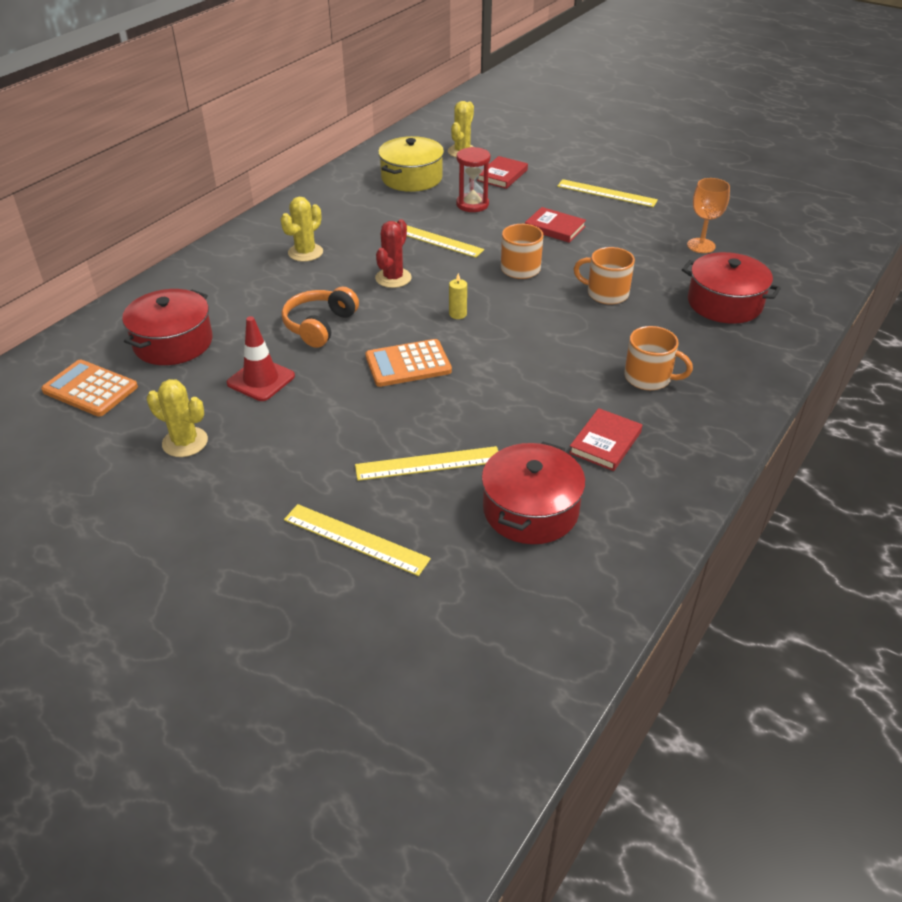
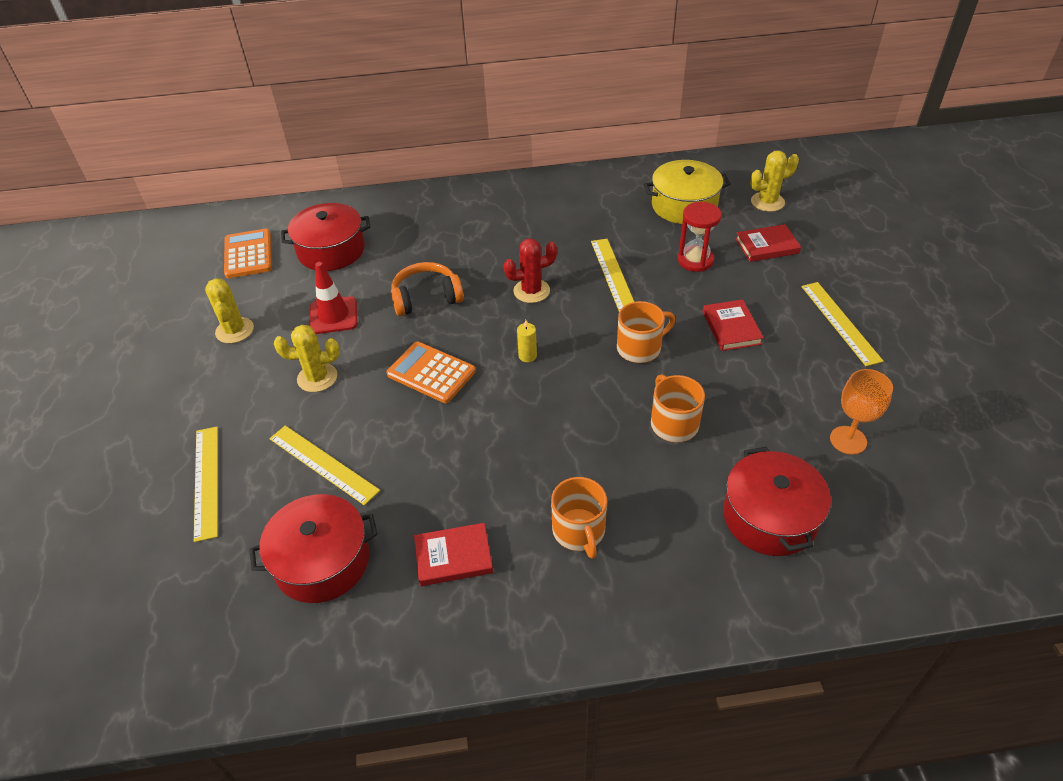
camera: 50 degrees right, 5 degrees up
(305, 252) = (507, 229): yellow cactus -> yellow cactus (317, 378)

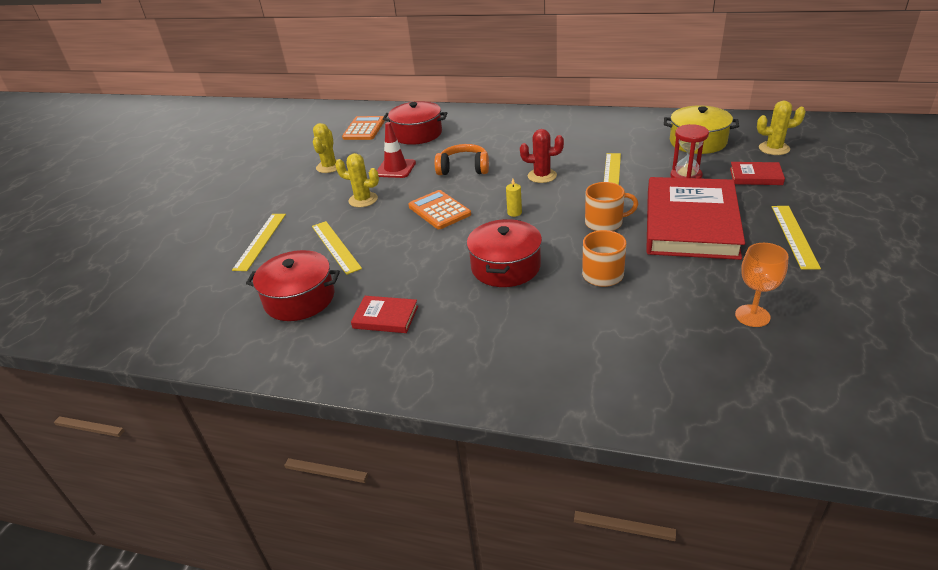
camera: 25 degrees right, 10 degrees down
(579, 531) = (485, 324): orange mug -> none
(731, 328) = (690, 223): red book -> red book, size x2.32
(770, 517) = (647, 351): red pot -> red pot (505, 267)

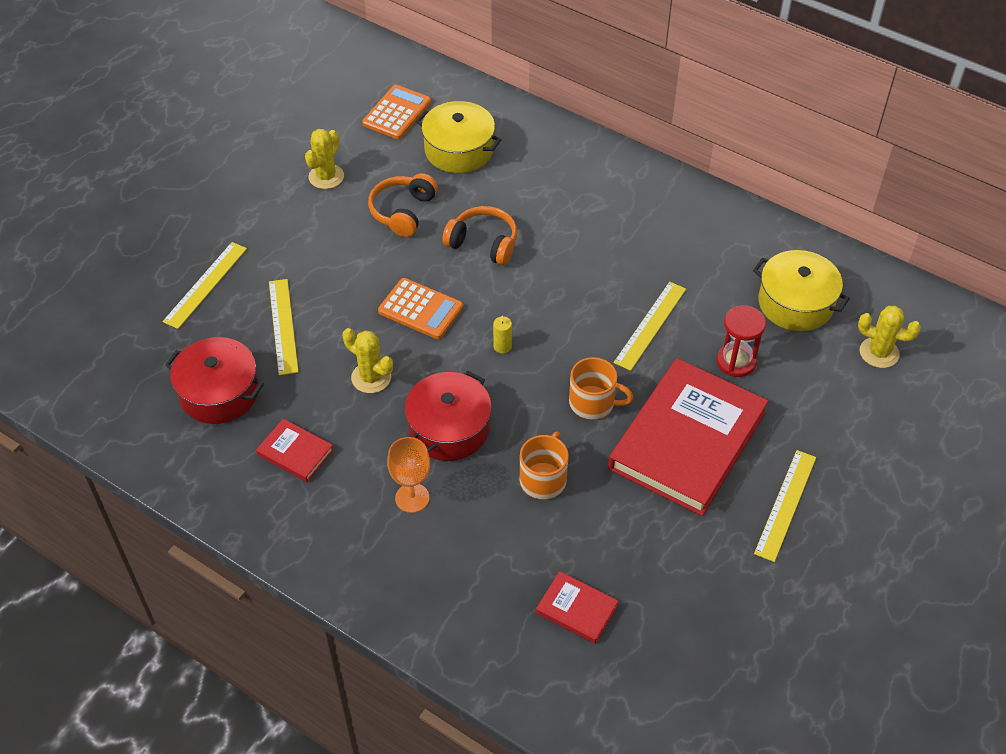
camera: 15 degrees right, 15 degrees up
(363, 200) = (342, 256): yellow cactus -> yellow cactus (371, 377)
(395, 169) = (403, 211): red traffic cone -> orange headphones
(417, 134) = (459, 150): red pot -> yellow pot
(439, 210) = (420, 309): orange calculator -> orange calculator turned 135 degrees clockwise
(542, 176) = (568, 294): red cactus -> none
(752, 316) = (657, 594): orange goblet -> orange goblet (412, 498)
(755, 176) = (818, 393): red book -> red book (576, 609)

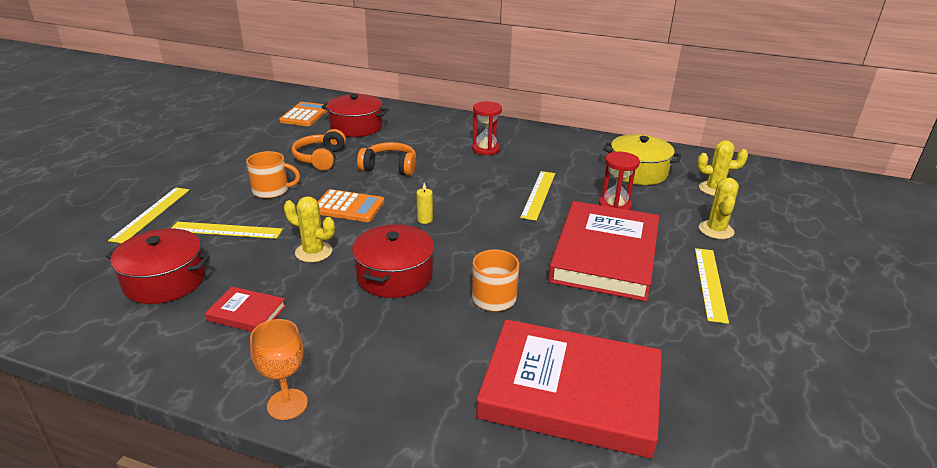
camera: 15 degrees left, 20 degrees down
(283, 326) = (226, 230): yellow ruler -> yellow ruler turned 60 degrees counterclockwise
(326, 177) = (254, 148): yellow cactus -> yellow cactus (716, 230)
(412, 498) = (373, 329): orange goblet -> orange goblet (287, 404)
(459, 150) = (356, 127): yellow pot -> red pot
(576, 609) = (570, 393): red book -> red book, size x2.32
(593, 403) = (515, 243): orange mug -> orange mug (271, 190)
(614, 224) = (485, 149): none -> red hourglass

